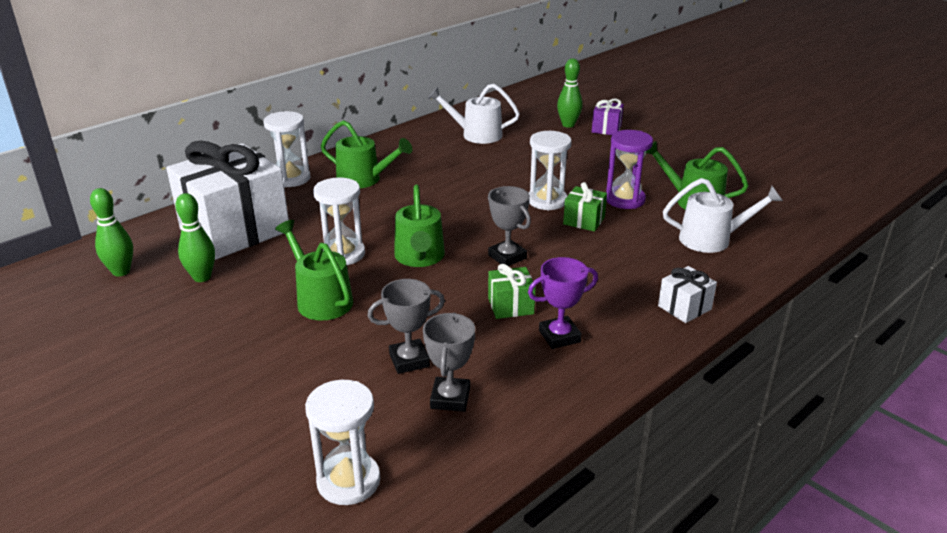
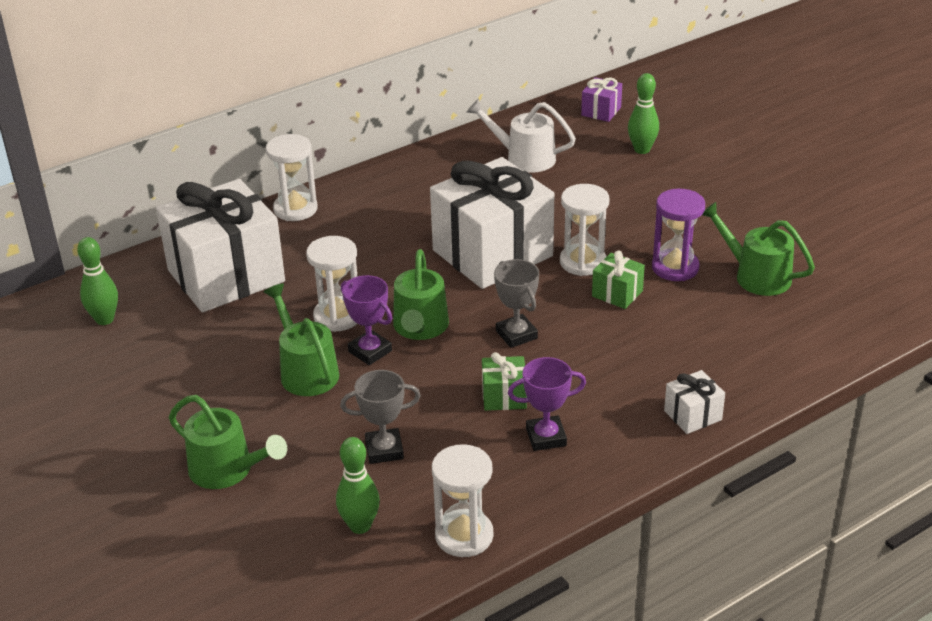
camera: 10 degrees right, 5 degrees up
(202, 277) = (186, 333): green bowling pin -> green bowling pin (360, 526)
(348, 481) = (303, 568): white hourglass -> white hourglass (464, 536)
(364, 179) = (378, 216): green watering can -> green watering can (227, 470)
(378, 279) = (370, 351): none -> purple trophy
(450, 398) = (416, 495): grey trophy -> none
(469, 199) = (492, 253): none -> white gift
(606, 129) = (688, 159): purple gift -> purple gift (601, 111)
(712, 239) = (758, 330): white watering can -> none

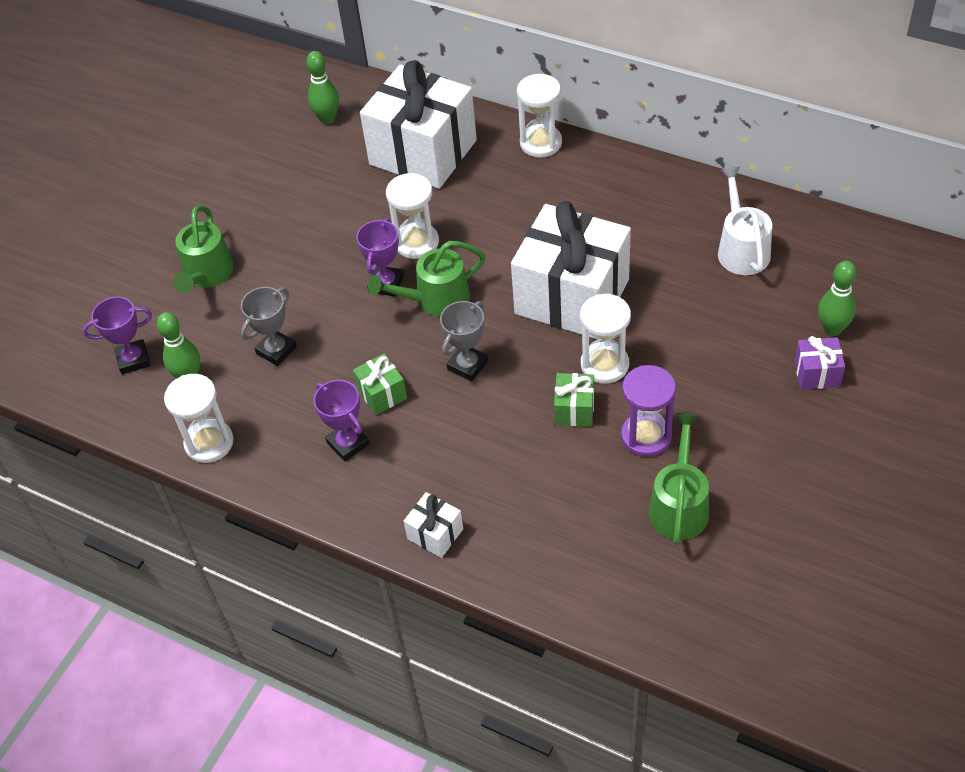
camera: 65 degrees right, 15 degrees up
(293, 564) = (133, 359): none -> purple trophy
(306, 371) = (339, 259): green watering can -> none
(384, 450) = (276, 350): grey trophy -> grey trophy turned 75 degrees clockwise
(601, 111) = (877, 267): purple gift -> purple gift (817, 373)

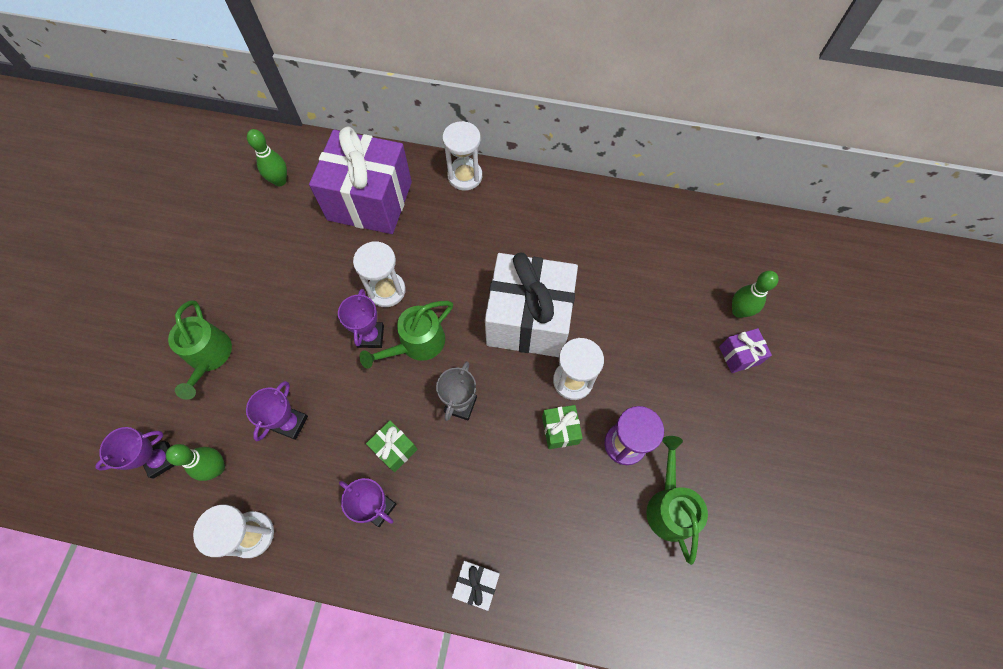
camera: 20 degrees left, 15 degrees up
(276, 350) = (290, 423): grey trophy -> purple trophy
(423, 152) = (370, 201): white gift -> purple gift
(741, 249) = (649, 249): white watering can -> none

